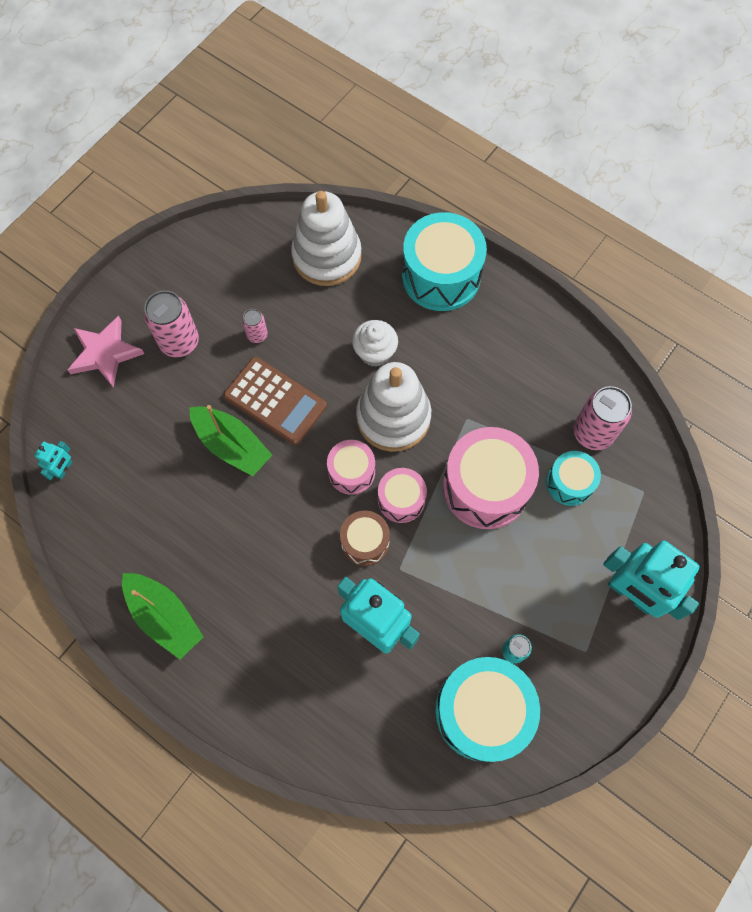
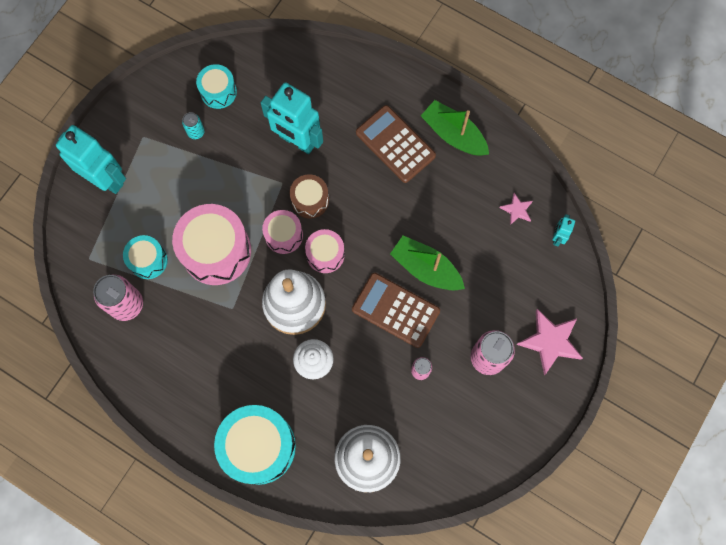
camera: 175 degrees right, 5 degrees up
(105, 507) = (517, 210): none -> pink star
(244, 610) = (395, 144): none -> brown calculator
(482, 711) = (218, 92): turquoise drum -> turquoise drum, size x0.55

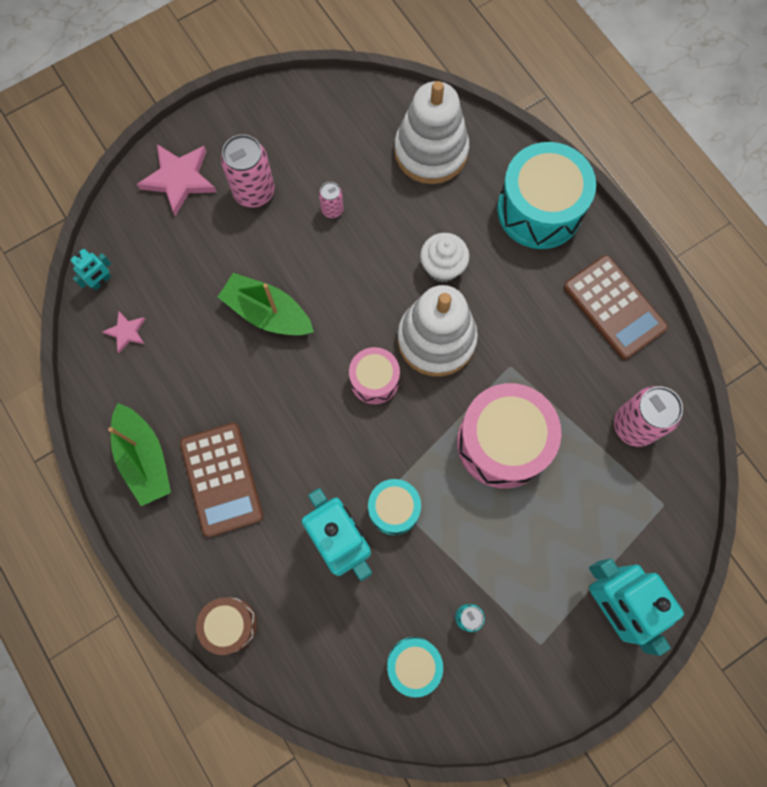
camera: 155 degrees left, 0 degrees up
(148, 260) = (590, 468): turquoise drum -> turquoise drum (394, 509)
(284, 235) = (413, 425): pink drum -> none
(310, 200) = (361, 455): brown drum -> brown drum (230, 624)
(395, 310) = (325, 283): brown calculator -> brown calculator (614, 307)
(426, 268) = (267, 313): green boat -> green boat turned 150 degrees clockwise

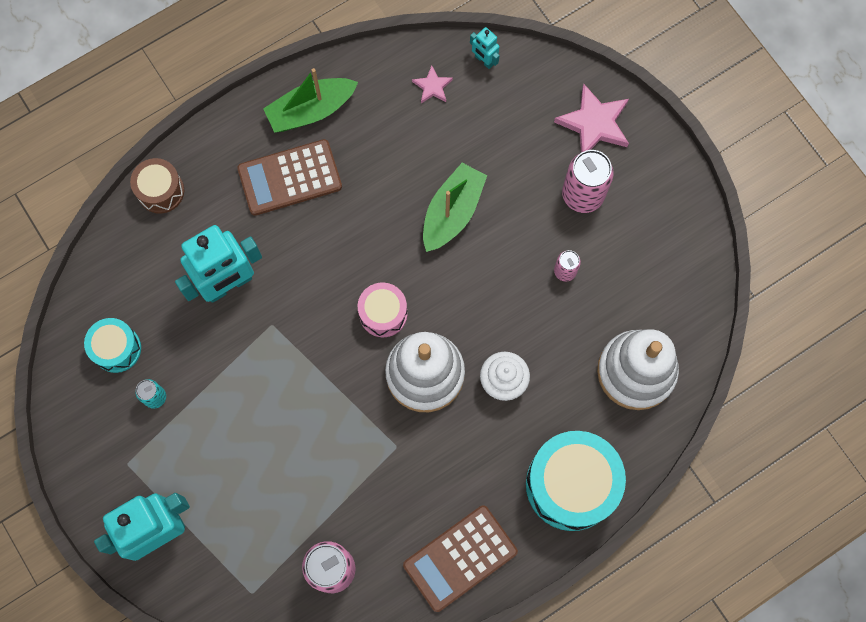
camera: 90 degrees right, 0 degrees up
(394, 509) = (257, 332): turquoise drum -> none
(502, 442) = (318, 436): pink drum -> none

